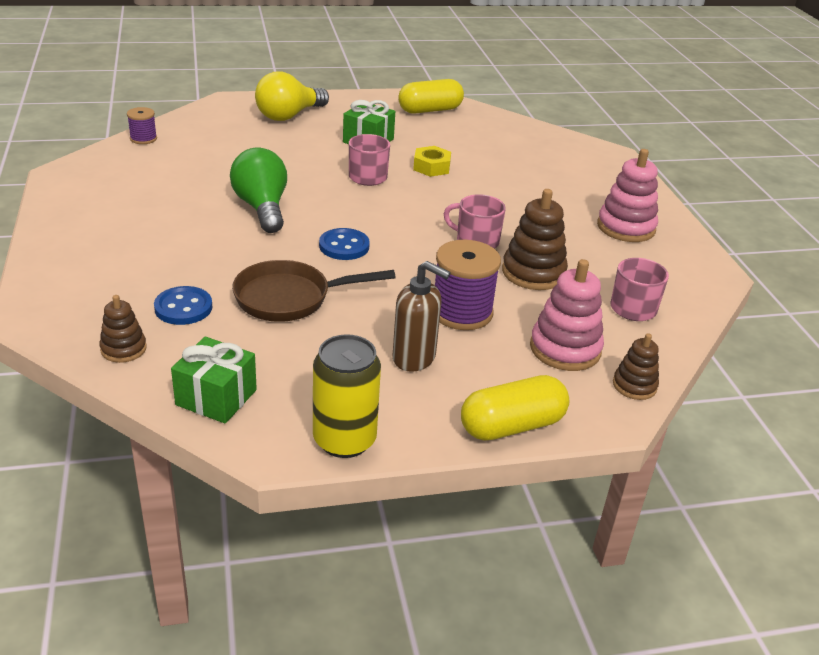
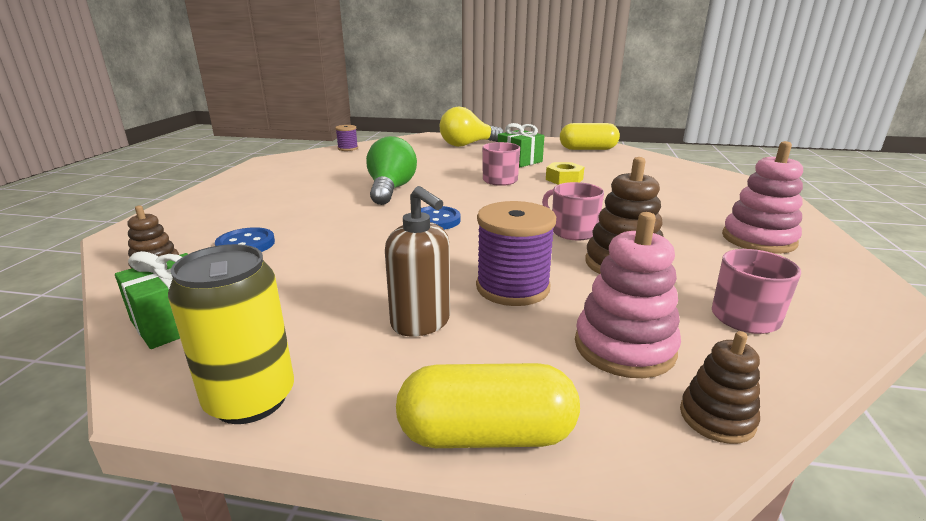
camera: 25 degrees right, 10 degrees down
(290, 298) = (346, 250): brown pan -> none

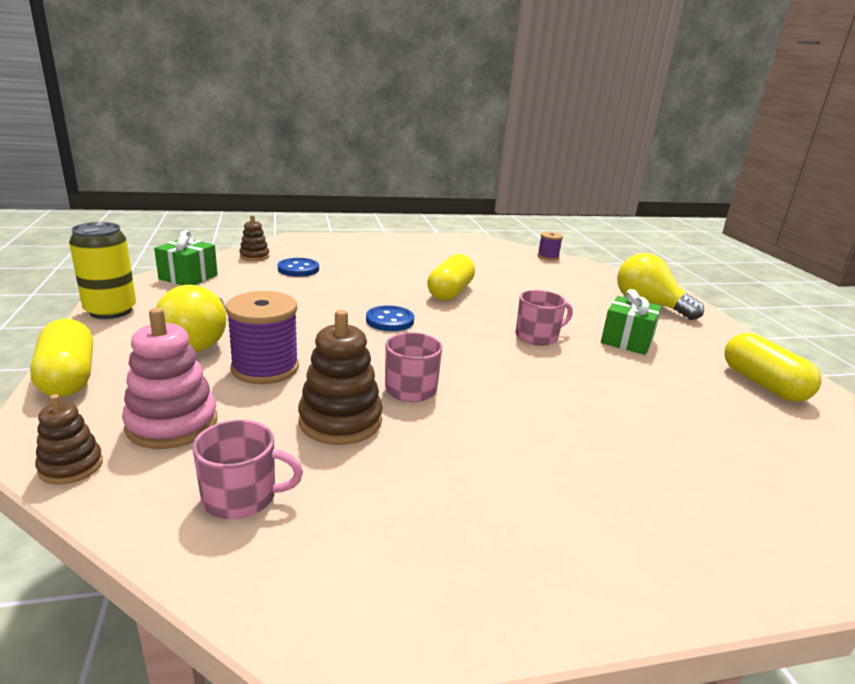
camera: 65 degrees right, 0 degrees up
(390, 190) = (450, 292): green light bulb -> yellow capsule
(421, 323) = (199, 341): brown soap dispenser -> yellow light bulb
(564, 179) = (588, 374): yellow nut -> none
(758, 239) = (486, 534): pink stacking toy -> none

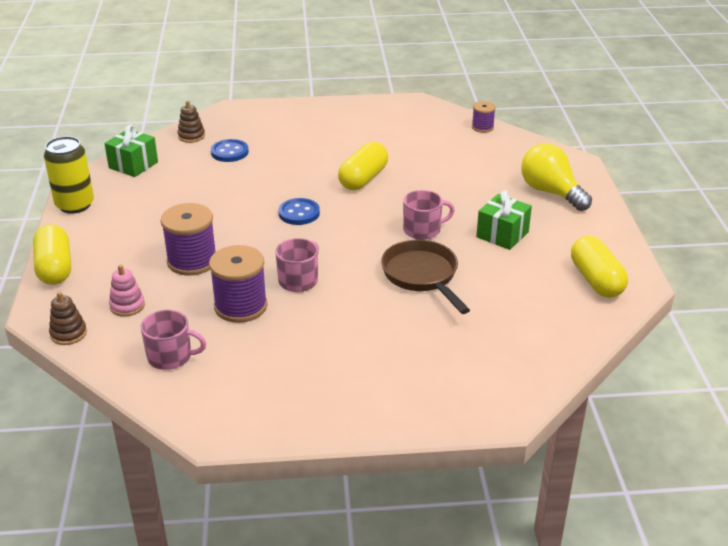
camera: 10 degrees right, 10 degrees up
(172, 424) = (127, 306): pink stacking toy -> pink stacking toy, size x0.59
(199, 341) = (143, 235): yellow light bulb -> none
(340, 421) = (240, 306): brown stacking toy -> purple spool
(563, 382) = (422, 276): none -> brown pan

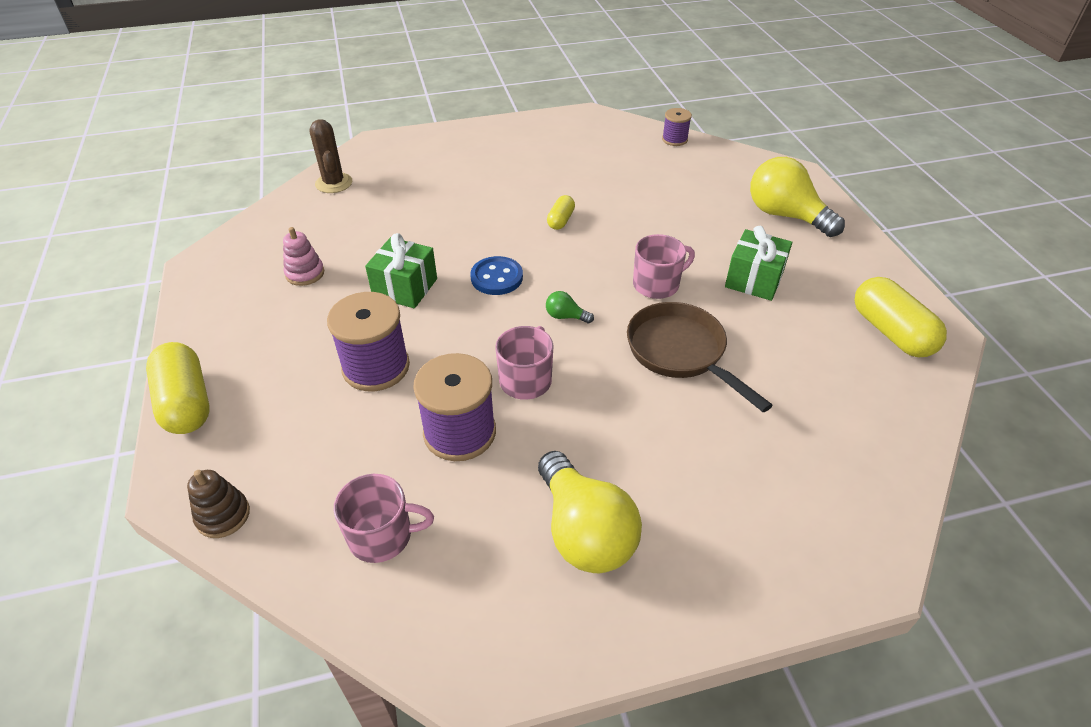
camera: 10 degrees left, 10 degrees up
(75, 205) = (199, 298): yellow can -> none
(127, 306) = (301, 454): pink stacking toy -> pink stacking toy (305, 273)
(133, 165) = (267, 230): green gift -> green gift (405, 288)
(191, 136) = (334, 183): brown stacking toy -> brown cactus
(229, 152) = (387, 200): blue button -> none
(309, 371) = (584, 531): none -> yellow light bulb
(343, 244) = (565, 316): none -> green light bulb
(363, 179) = (560, 220): yellow capsule -> yellow capsule, size x0.53

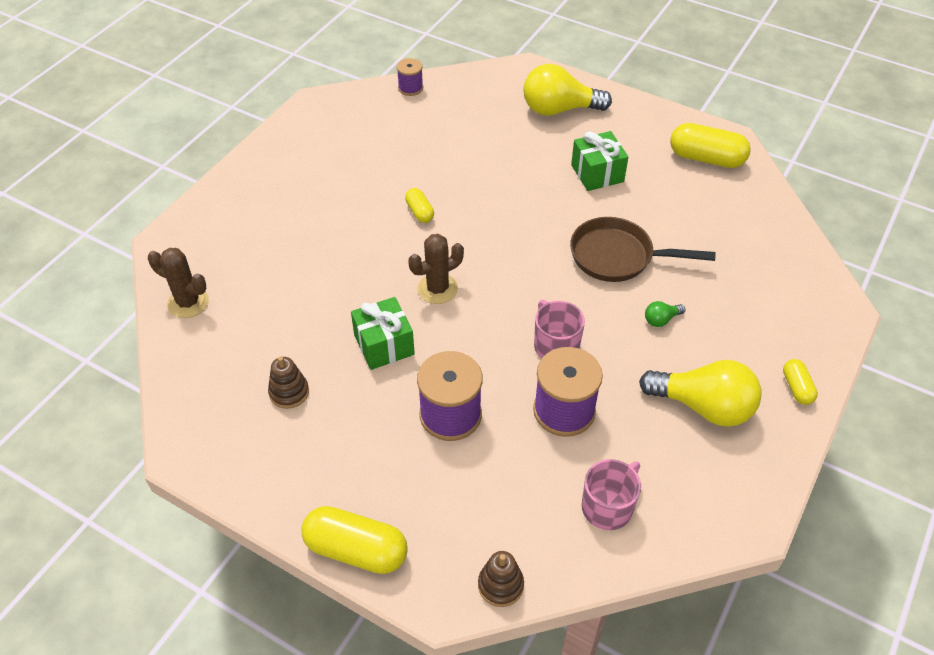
camera: 45 degrees left, 5 degrees up
(305, 273) = (289, 392): pink stacking toy -> brown stacking toy
(496, 277) = (437, 289): blue button -> brown cactus
(565, 316) = (521, 283): green light bulb -> green light bulb (661, 320)
(657, 284) = (546, 218): pink mug -> none
(707, 598) = (796, 388): none -> yellow capsule

